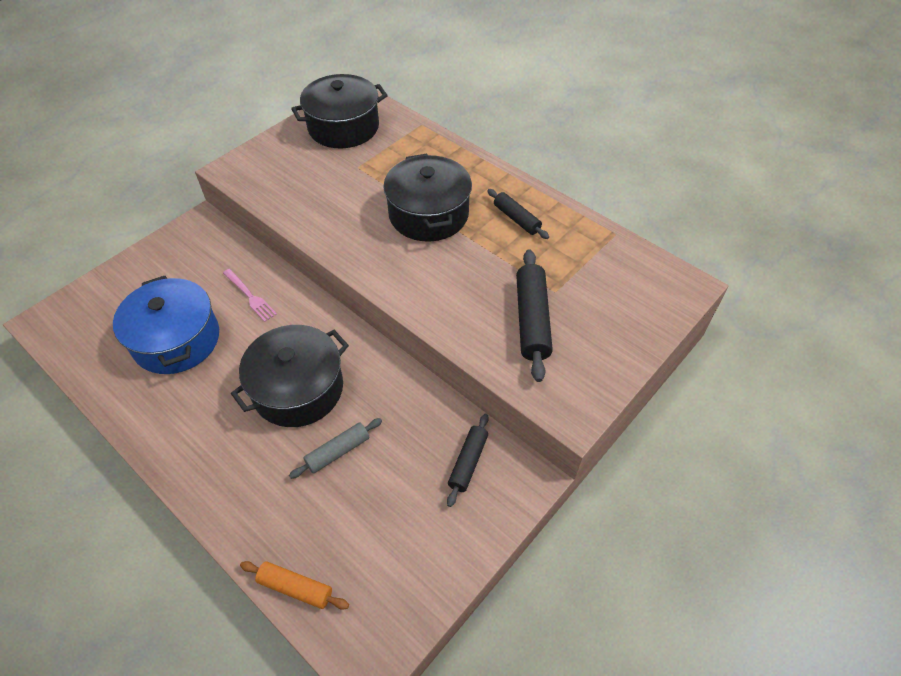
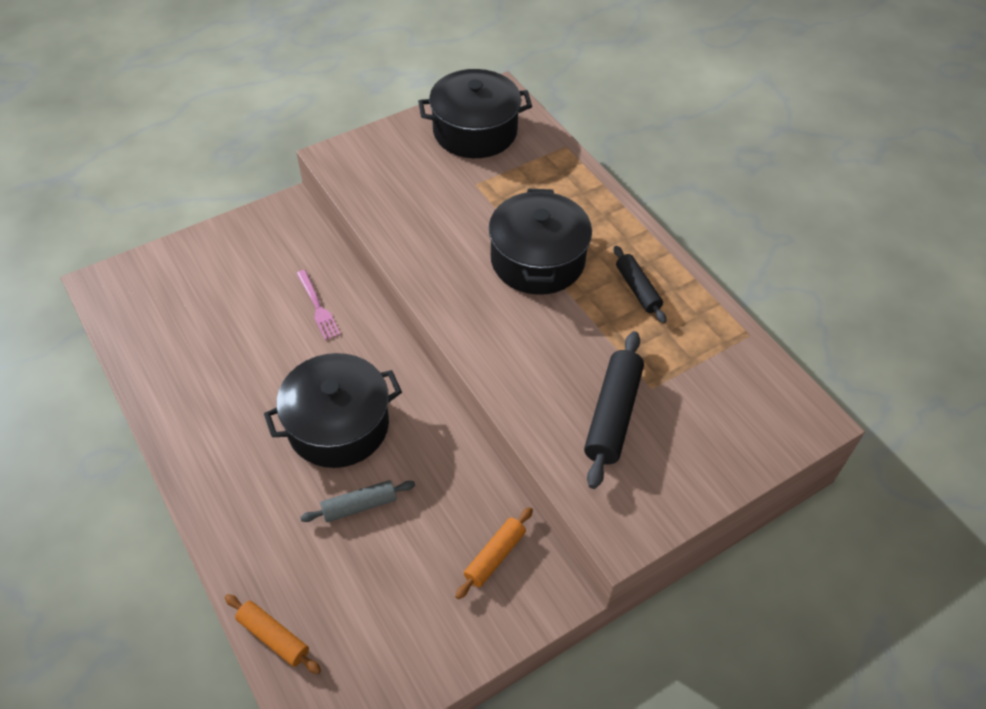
camera: 15 degrees right, 0 degrees up
(176, 340) = (228, 338): blue pot -> none
(468, 462) = (494, 556): black rolling pin -> orange rolling pin

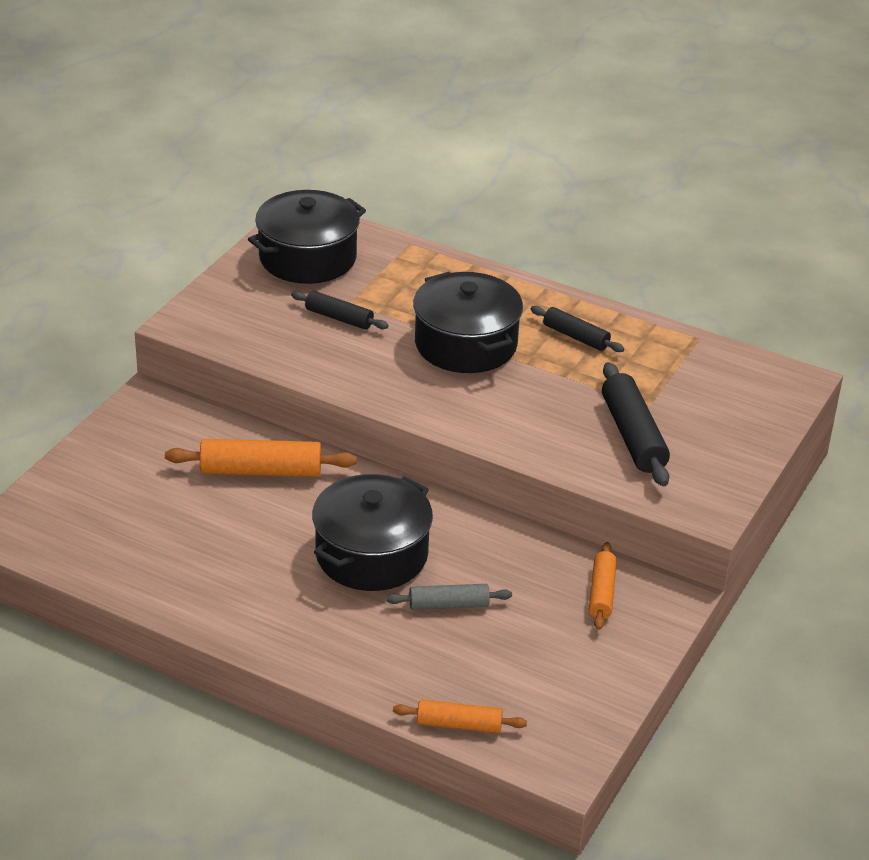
camera: 30 degrees left, 15 degrees down
(318, 307) = (261, 471): pink fork -> orange rolling pin
(359, 506) = (449, 605): grey rolling pin -> grey rolling pin turned 45 degrees clockwise
(455, 196) = (339, 318): none -> black rolling pin

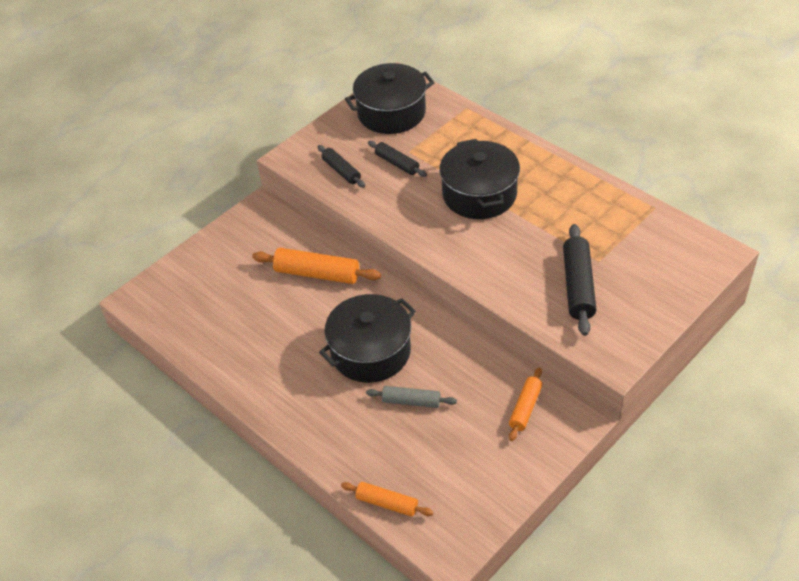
camera: 20 degrees right, 10 degrees up
(576, 337) = (562, 196): black rolling pin -> black rolling pin (341, 171)

